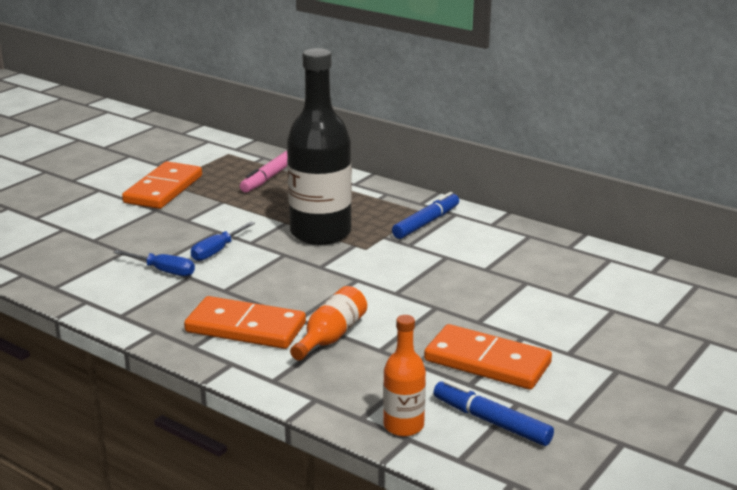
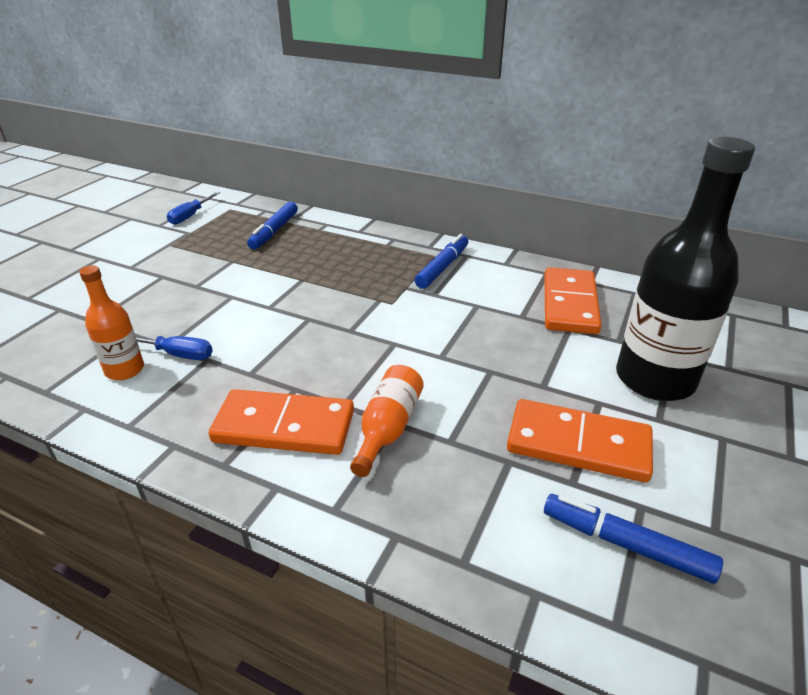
camera: 10 degrees left, 10 degrees up
(163, 189) = (168, 252): orange domino -> orange domino (570, 304)
(216, 251) = (234, 322): blue screwdriver -> blue screwdriver (190, 216)
(269, 178) = (274, 231): pink marker -> blue marker
(320, 233) = (340, 289): black bottle -> black bottle (654, 379)
(403, 426) = (522, 570): orange bottle -> orange bottle (125, 370)

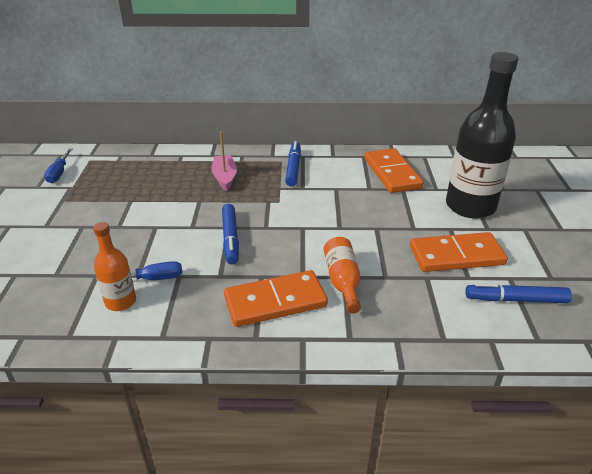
camera: 25 degrees left, 0 degrees up
(274, 231) = (144, 170): blue marker -> blue marker (230, 238)
(352, 259) = (225, 177): none -> pink boat

